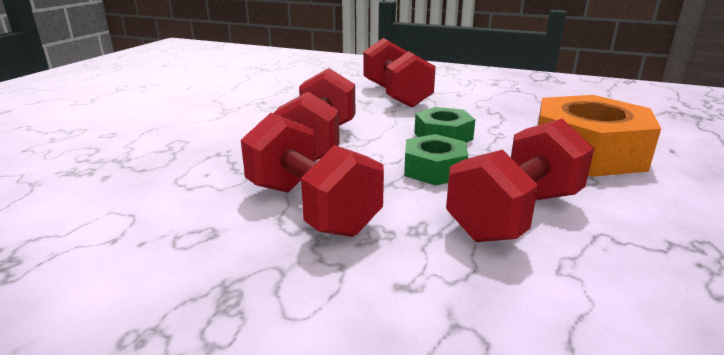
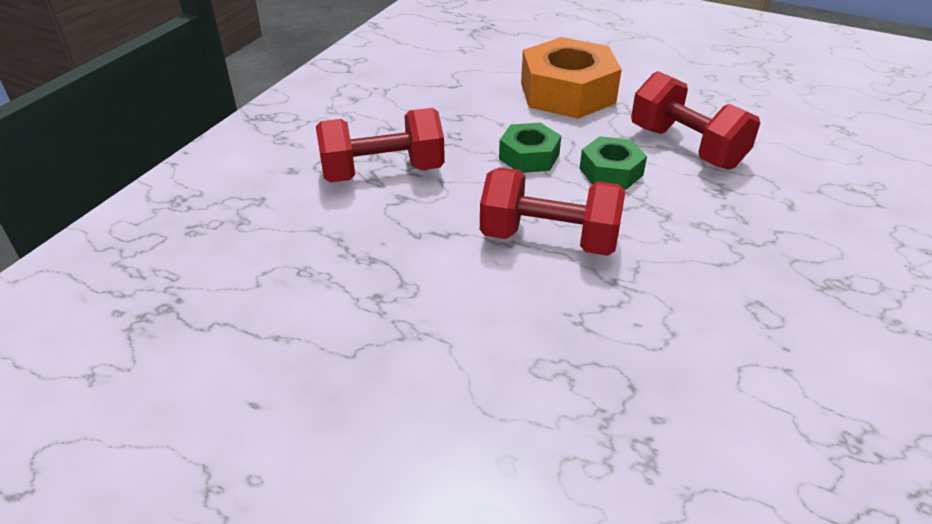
camera: 85 degrees left, 15 degrees up
(310, 208) = (699, 245): red dumbbell -> none

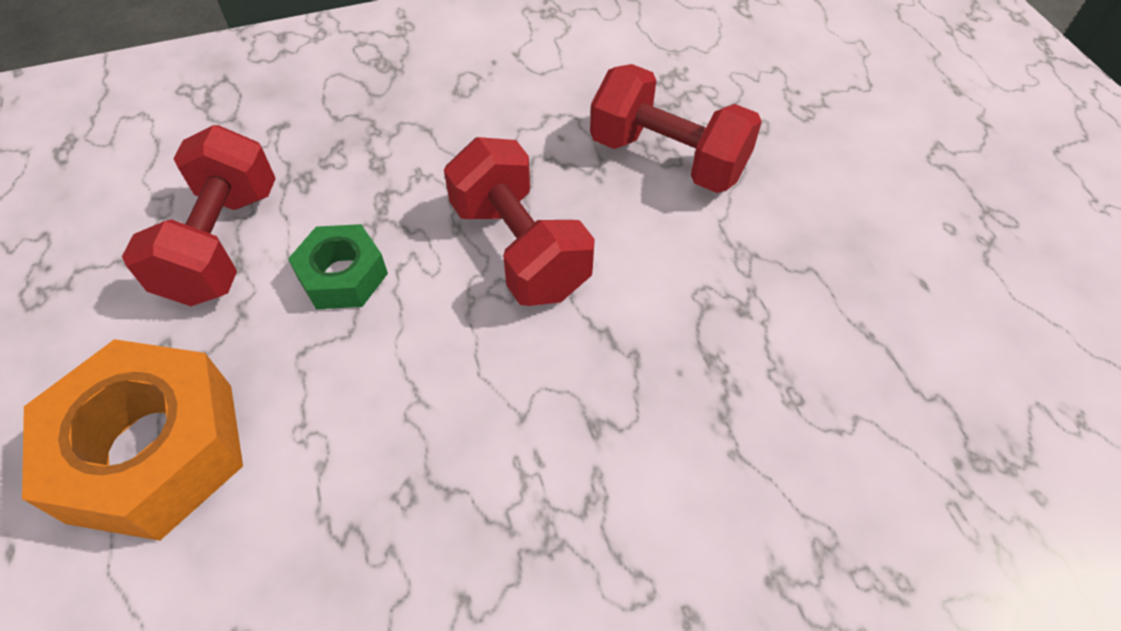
camera: 135 degrees left, 15 degrees up
(382, 172) = (574, 495): red dumbbell -> red dumbbell (668, 158)
(529, 156) = (381, 370): green nut -> none

